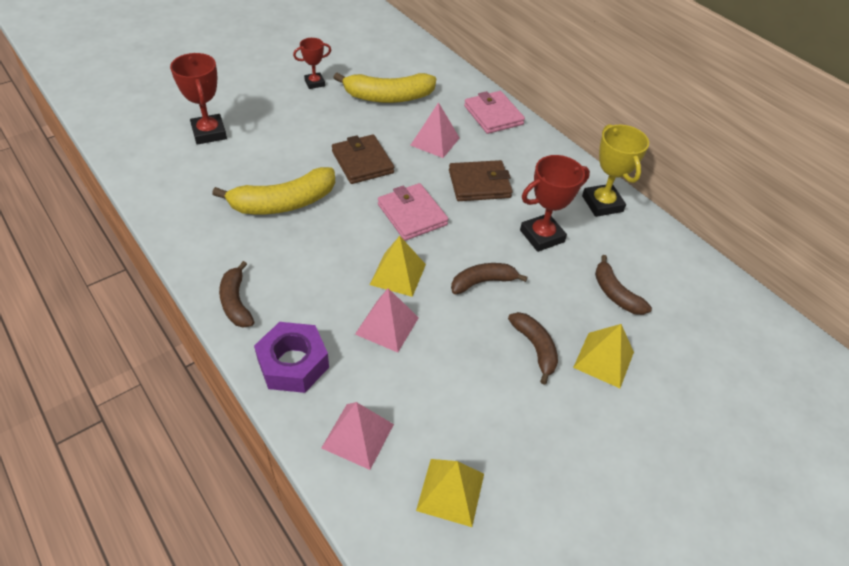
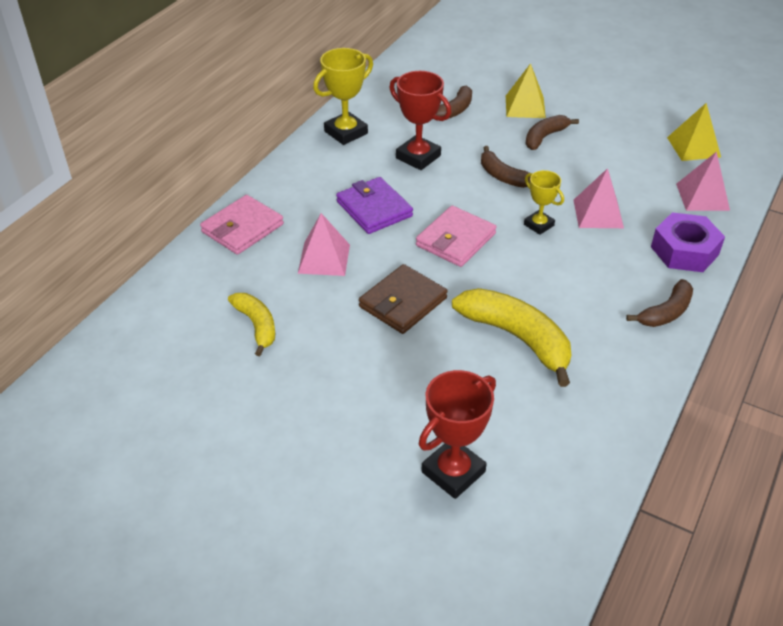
camera: 110 degrees left, 5 degrees down
(314, 83) = (266, 412): red trophy -> none
(388, 97) = (256, 325): yellow banana -> yellow banana, size x0.59
(398, 274) = (538, 225): yellow pyramid -> yellow trophy
(479, 184) = (374, 209): brown wallet -> purple wallet

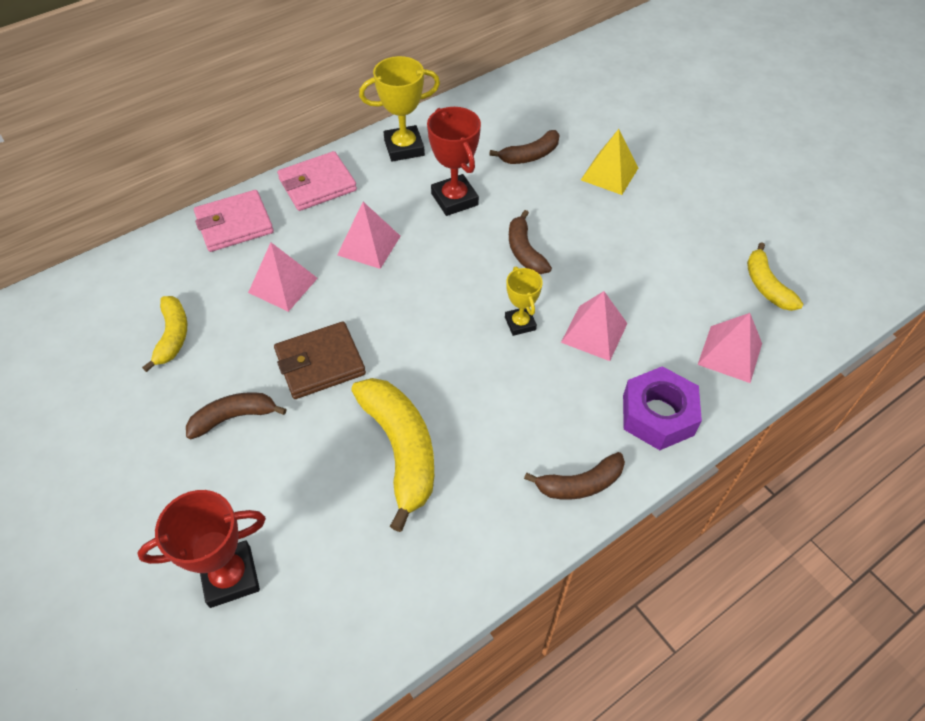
camera: 25 degrees right, 10 degrees up
(374, 209) = (369, 245): purple wallet -> pink pyramid
(455, 240) = (422, 310): pink wallet -> pink wallet (317, 185)
(545, 137) = (604, 218): brown banana -> brown banana (233, 417)
(693, 147) = (766, 286): yellow pyramid -> yellow banana

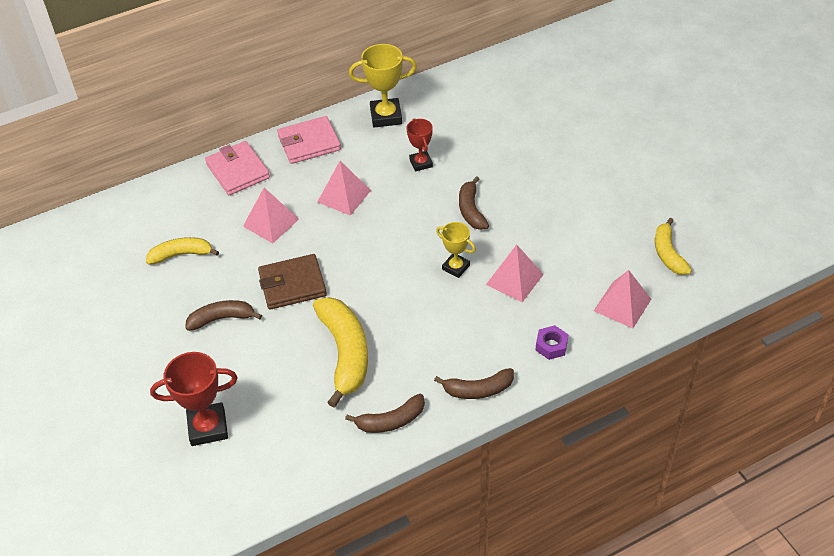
camera: 10 degrees right, 5 degrees down
(172, 336) = (181, 255): yellow banana -> yellow banana turned 105 degrees counterclockwise
(234, 224) = (238, 171): pink wallet -> pink wallet turned 75 degrees clockwise
(454, 199) = (421, 163): red trophy -> red trophy, size x0.62
(520, 323) = (456, 267): yellow trophy -> yellow trophy turned 45 degrees counterclockwise
(530, 155) = (492, 130): brown banana -> brown banana (391, 420)
(609, 174) = (557, 150): yellow pyramid -> none
(658, 415) = (551, 346): purple nut -> purple nut, size x0.54

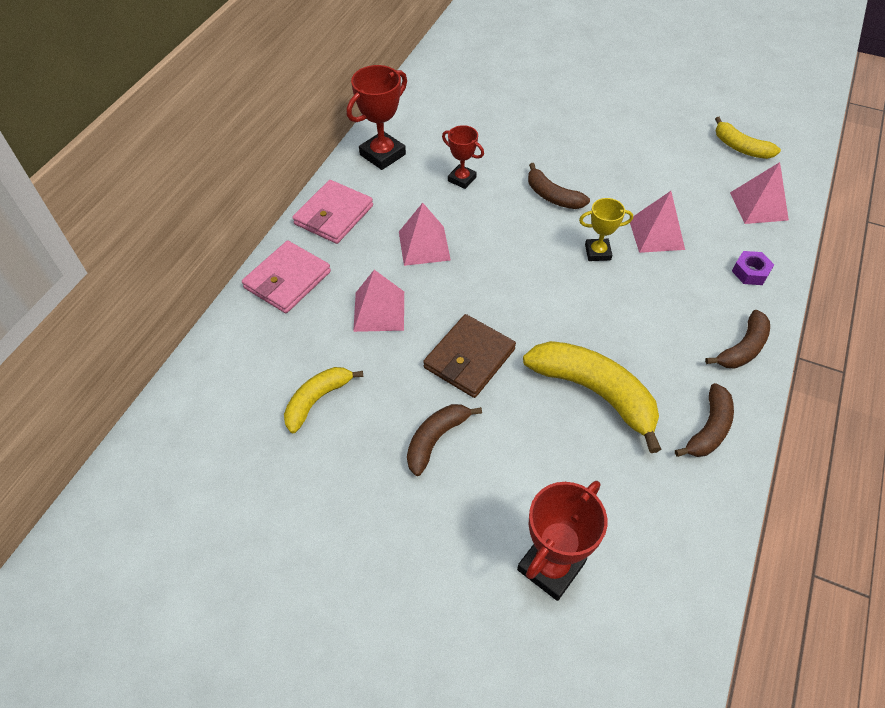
camera: 40 degrees left, 5 degrees up
(238, 171) = (287, 280): pink wallet -> pink wallet turned 75 degrees counterclockwise
(386, 116) = (382, 154): yellow trophy -> red trophy

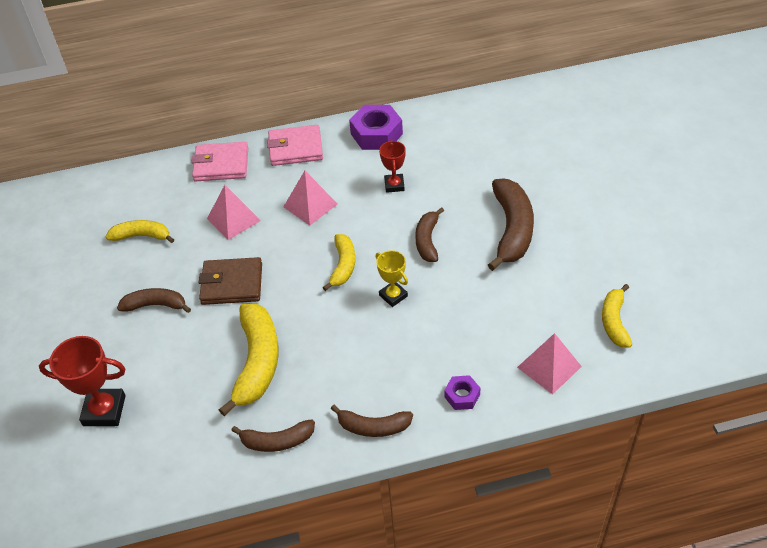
camera: 55 degrees right, 5 degrees down
(382, 154) = (376, 134): red trophy -> purple nut
(527, 265) = (343, 265): none -> yellow banana
(590, 143) = (511, 229): none -> brown banana
(656, 234) = (447, 319): pink pyramid -> none

